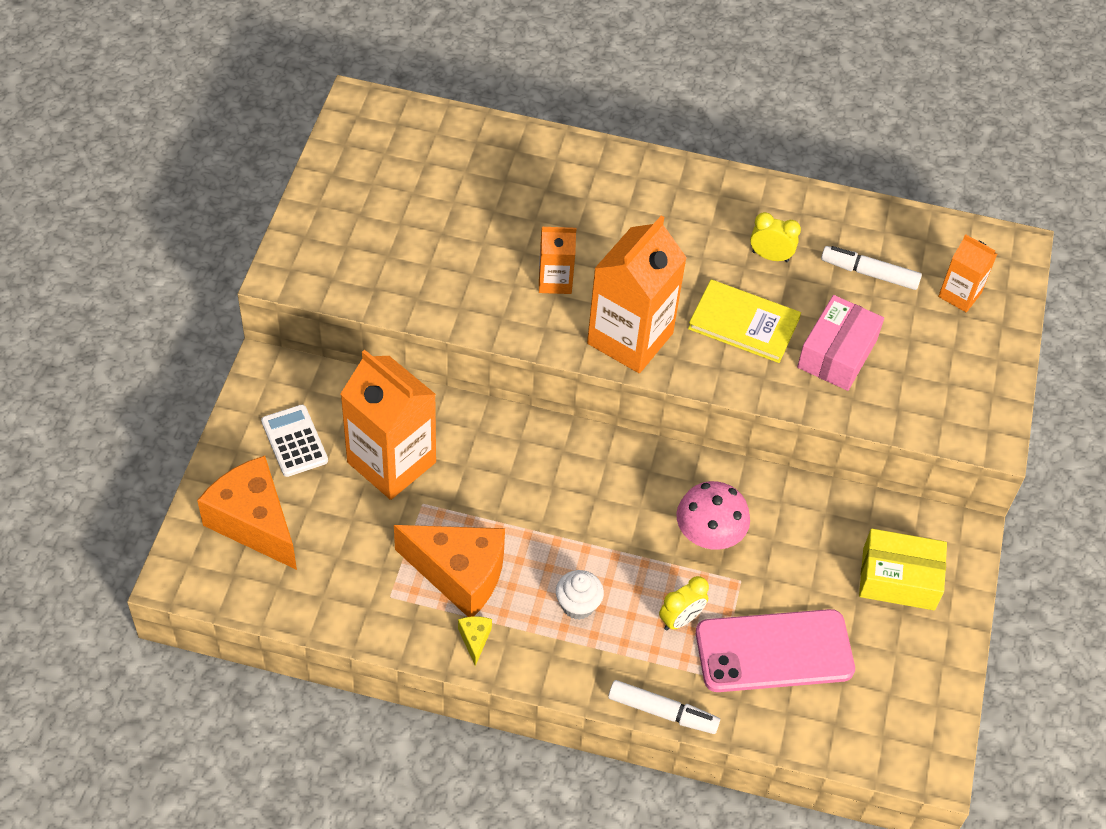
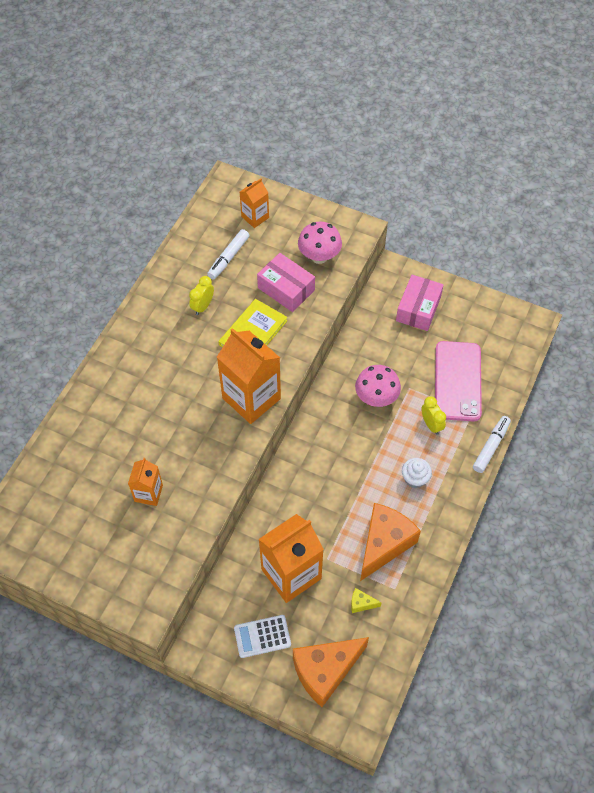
camera: 75 degrees left, 5 degrees up
(474, 639) = (432, 542): yellow cheese -> yellow cheese (361, 603)
(555, 281) = (194, 434): orange carton -> orange carton (148, 493)
(898, 579) = (418, 309): yellow box -> pink box
(915, 389) = (319, 256): none -> pink mushroom

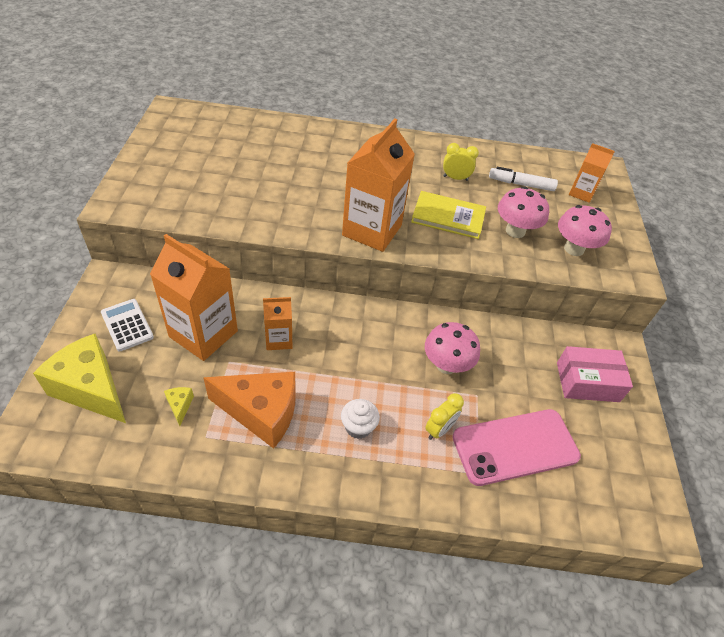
camera: 65 degrees right, 10 degrees down
(148, 493) = (239, 183): orange carton -> orange carton (278, 339)
(286, 289) = (515, 231): pink box -> pink mushroom
(325, 671) = (91, 389): orange cheese -> yellow cheese
(491, 446) = (441, 509): white marker -> none

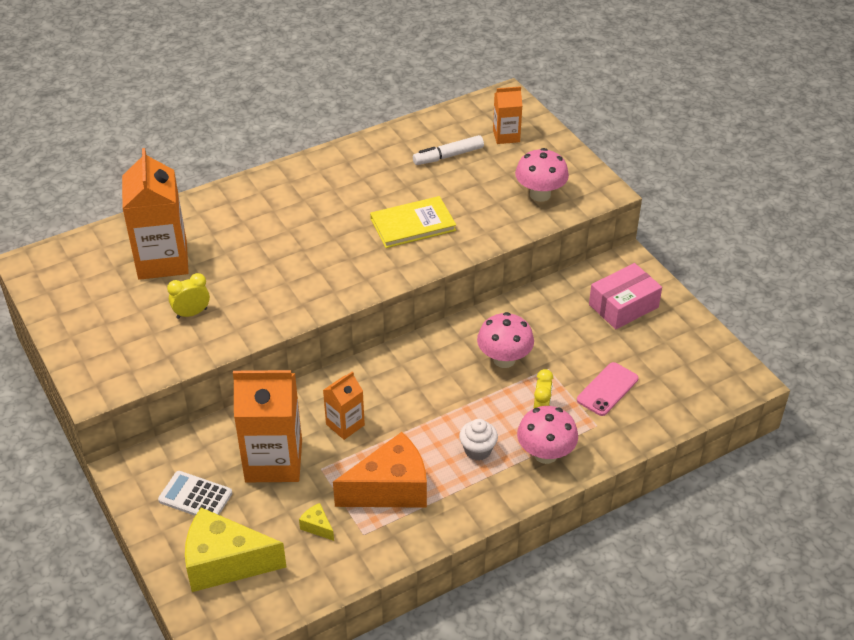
camera: 30 degrees left, 5 degrees down
(372, 230) = (359, 275): orange carton -> orange carton (162, 260)
(455, 178) = (385, 182): yellow clock -> yellow clock (192, 313)
(515, 231) = (480, 205): pink mushroom -> pink mushroom (545, 454)
(515, 446) = (607, 389): pink phone -> pink phone, size x0.58

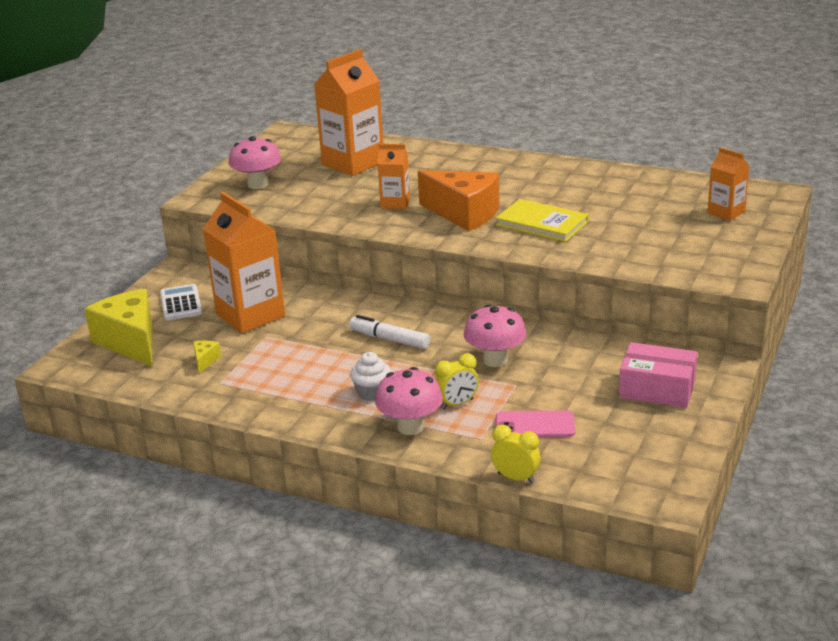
camera: 55 degrees right, 15 degrees down
(192, 313) = (314, 194): yellow clock -> yellow clock (516, 478)
(345, 425) = (324, 325): orange carton -> orange carton (395, 203)
(390, 489) = (280, 373): orange cheese -> orange cheese (464, 214)
(448, 156) = (652, 202): white marker -> white marker (389, 339)
(540, 194) = (678, 256): pink mushroom -> pink mushroom (258, 184)

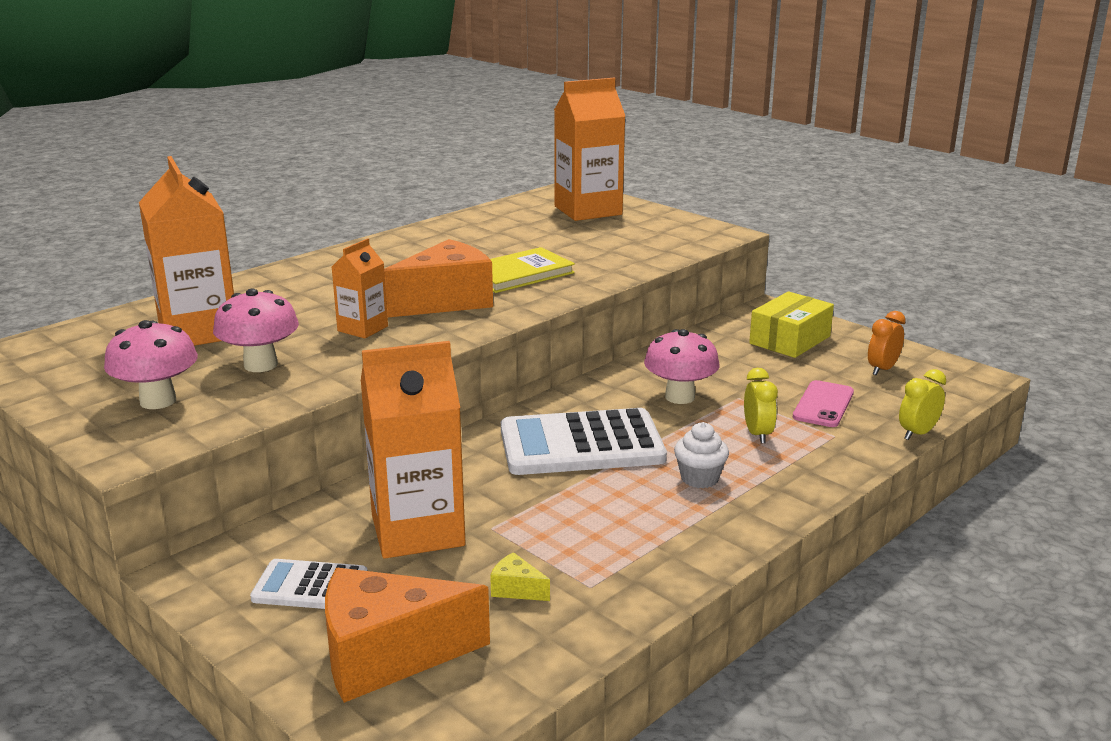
camera: 70 degrees left, 5 degrees down
(130, 342) = (387, 656): yellow cheese -> orange cheese
(389, 339) = (581, 445): white marker -> white calculator
(410, 427) = (790, 469): pink mushroom -> pink mushroom (260, 365)
(635, 445) = (882, 369): none -> orange clock
(657, 389) = (790, 340): pink box -> yellow box
(726, 212) = (588, 210): orange carton -> orange carton, size x1.89

